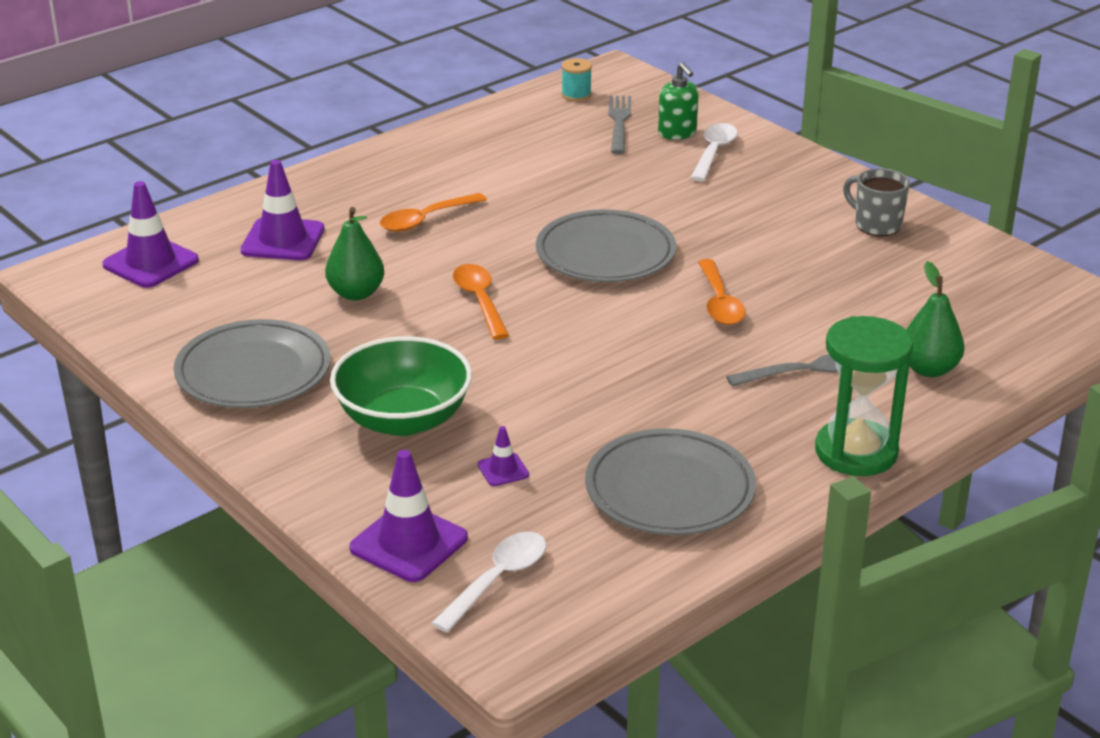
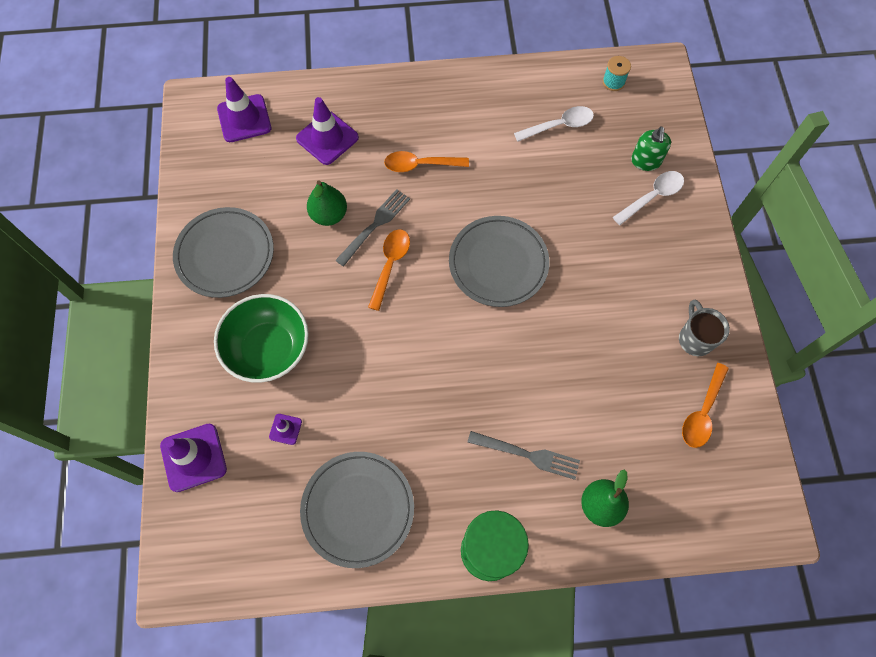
camera: 35 degrees right, 35 degrees up
(497, 580) = (213, 519): white spoon -> white spoon (559, 125)
(619, 122) = (617, 128): grey fork -> grey fork (375, 225)
(719, 302) = (527, 355): orange spoon -> orange spoon (702, 412)

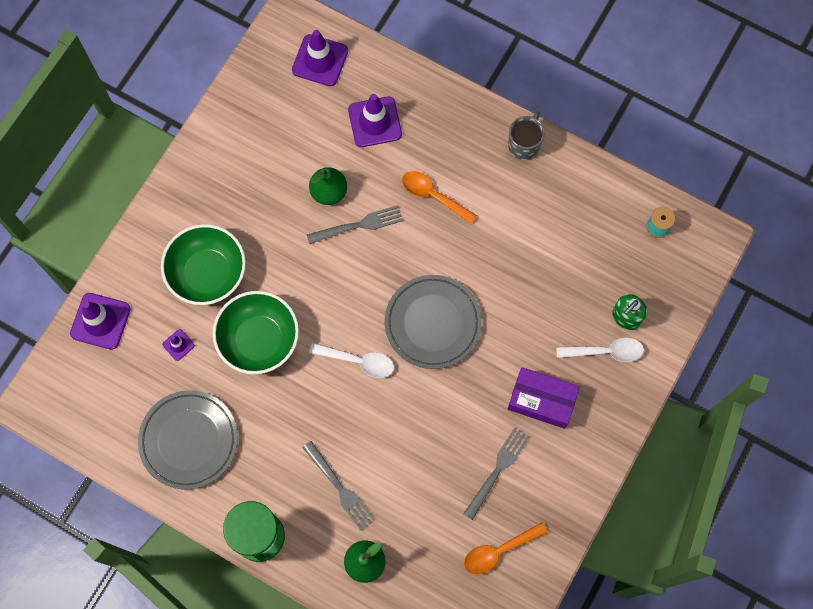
camera: 35 degrees right, 5 degrees up
(225, 254) = (226, 173): grey plate -> none
(358, 375) = (259, 340): none -> green bowl
(390, 265) = (346, 267): orange spoon -> none
(559, 125) = (577, 236): white spoon -> white spoon (358, 361)
(635, 266) = (541, 400): none -> purple box
(646, 346) = (497, 470): none -> grey fork
(695, 338) = (541, 491): grey mug -> grey mug (524, 144)

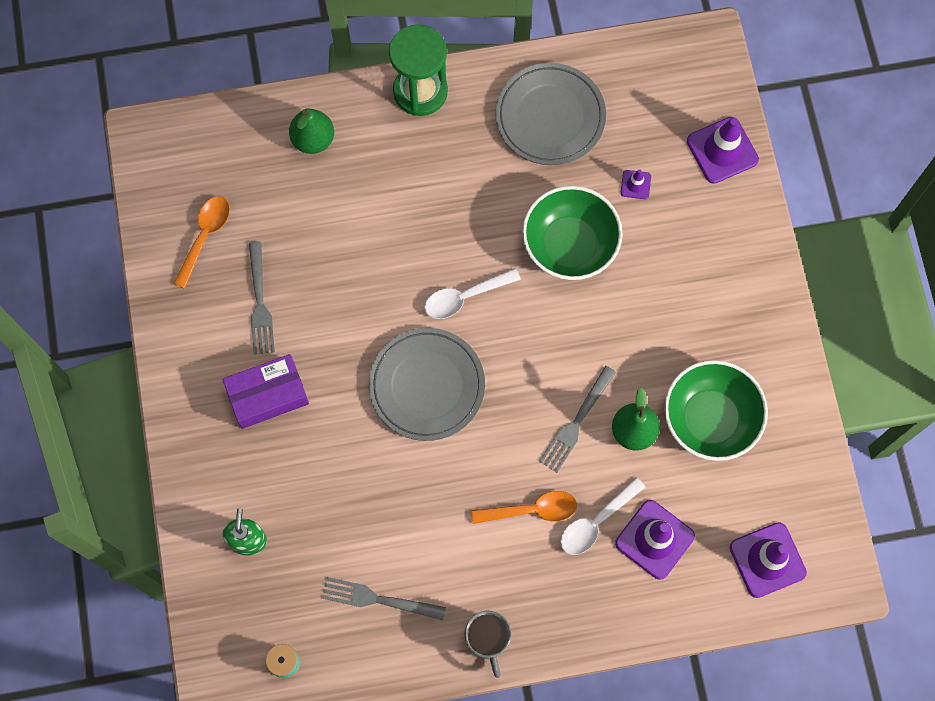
camera: 140 degrees right, 0 degrees up
(208, 273) = (671, 265): green bowl -> green bowl (710, 419)
(340, 488) = (386, 180): grey fork -> grey fork (378, 599)
(605, 351) = (242, 490): white spoon -> white spoon (596, 522)

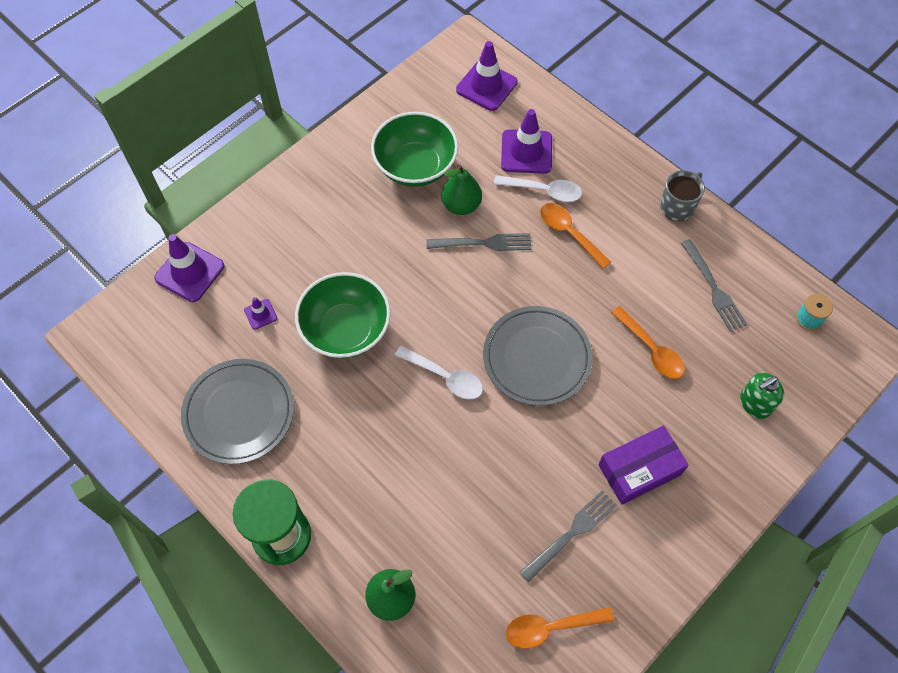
camera: 125 degrees left, 10 degrees down
(268, 395) = (639, 469): purple box -> purple box turned 60 degrees counterclockwise
(362, 491) = (651, 349): none -> orange spoon

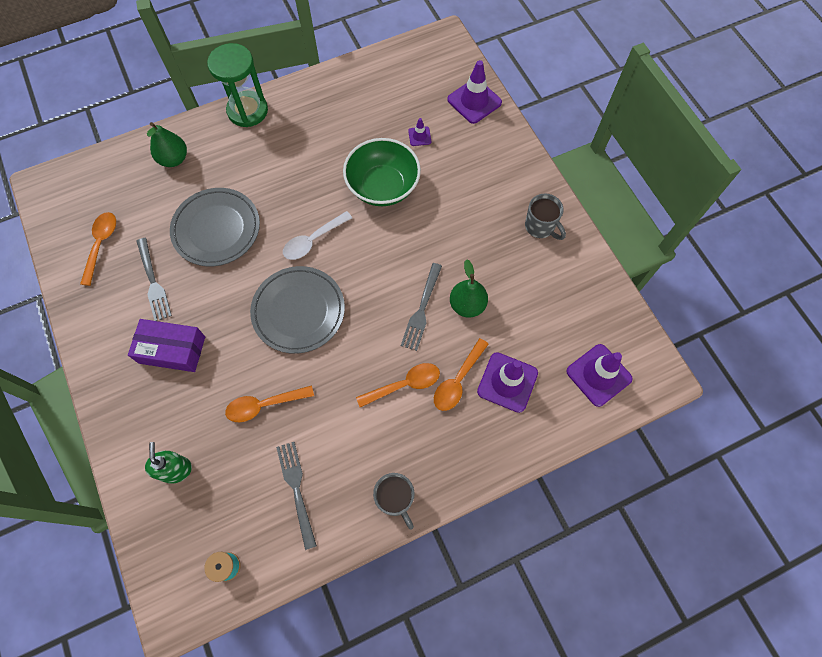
camera: 110 degrees right, 5 degrees up
(239, 413) = (346, 107): grey plate -> grey plate (216, 229)
(344, 166) = (540, 227): none -> grey mug
(415, 166) = (522, 282): green bowl -> none
(544, 191) = (458, 380): white spoon -> orange spoon
(639, 469) = (172, 349): purple box -> purple box turned 75 degrees counterclockwise
(713, 288) = (296, 490): grey fork -> grey fork turned 75 degrees clockwise

